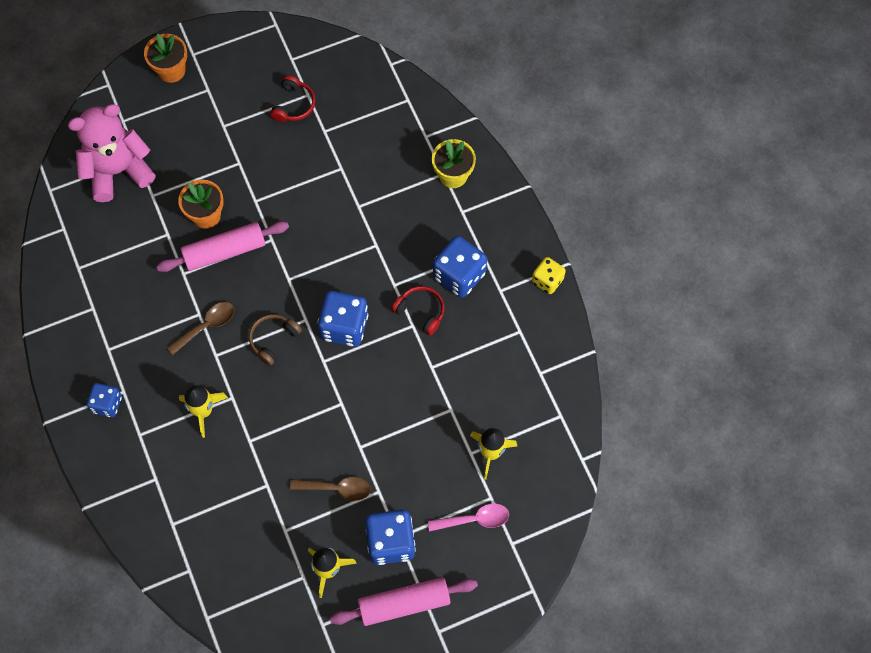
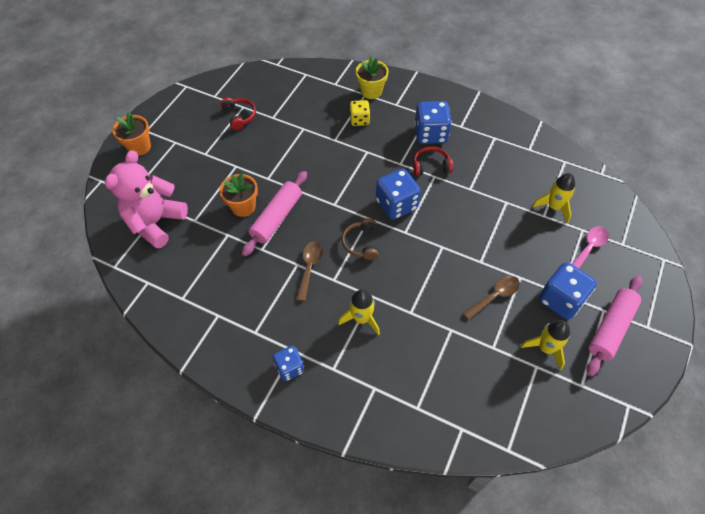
camera: 40 degrees left, 10 degrees down
(547, 280) = (479, 105): yellow dice -> yellow dice (359, 120)

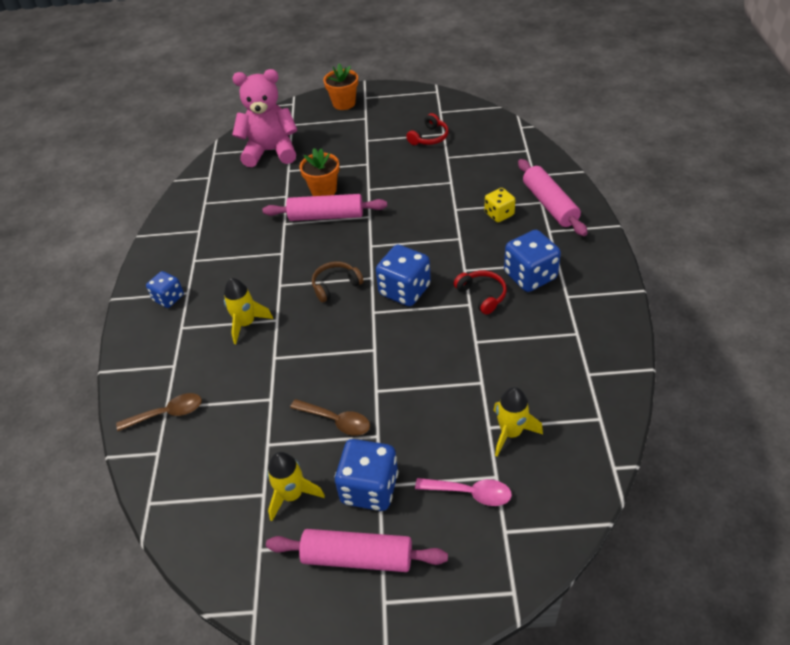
camera: 65 degrees right, 10 degrees down
(309, 267) = (283, 262): brown spoon -> brown spoon (167, 413)
(371, 91) = (549, 204): yellow flower pot -> pink rolling pin

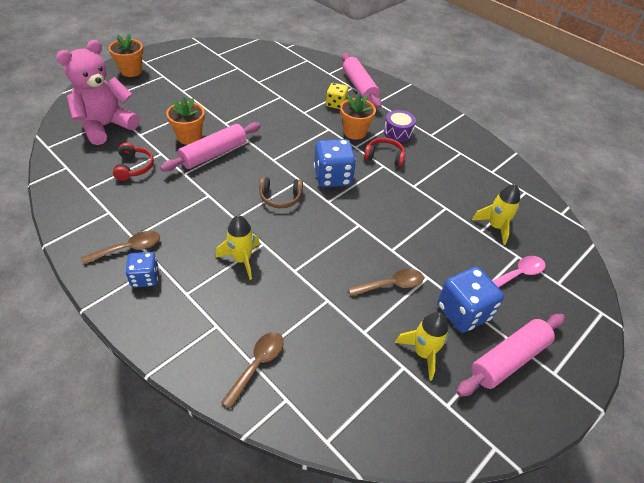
camera: 50 degrees left, 0 degrees up
(181, 268) = (128, 248): none -> brown spoon
(336, 285) = (280, 197): brown headphones -> brown headphones turned 105 degrees counterclockwise
(429, 137) = (230, 73): red headphones -> red headphones (134, 167)
(482, 254) = (354, 132): none -> orange flower pot
(530, 276) = (398, 132): blue dice -> purple drum
(549, 204) = (359, 87): pink rolling pin -> pink rolling pin turned 45 degrees clockwise

